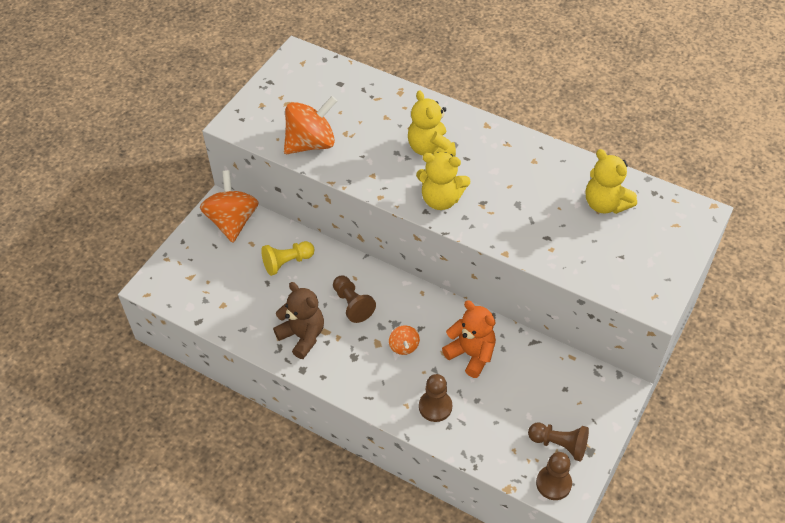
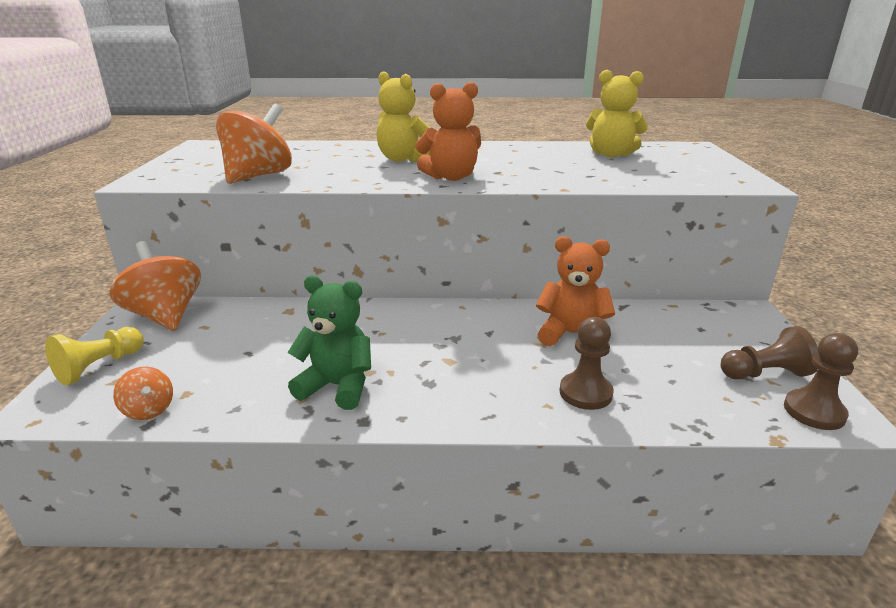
camera: 30 degrees left, 25 degrees down
(287, 262) = (267, 328): yellow pawn -> yellow pawn (99, 367)
(302, 336) = (337, 386): brown teddy bear -> green teddy bear
(352, 304) = (385, 338): brown pawn -> none
(404, 346) = (486, 353): orange spinning top -> orange spinning top (149, 410)
(441, 199) = (451, 177): yellow teddy bear -> orange teddy bear

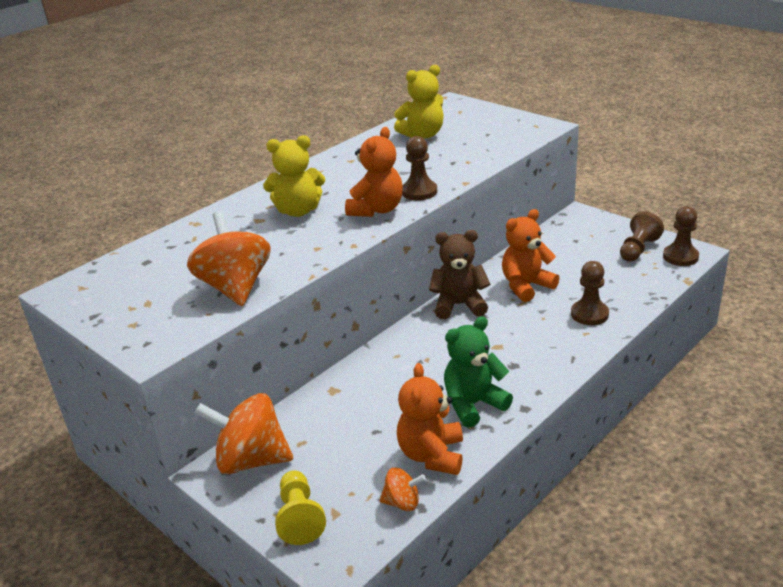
camera: 45 degrees left, 5 degrees up
(234, 396) = (432, 455): none -> orange teddy bear
(485, 314) = (459, 305): none -> brown teddy bear
(511, 180) = (419, 192): none -> brown pawn

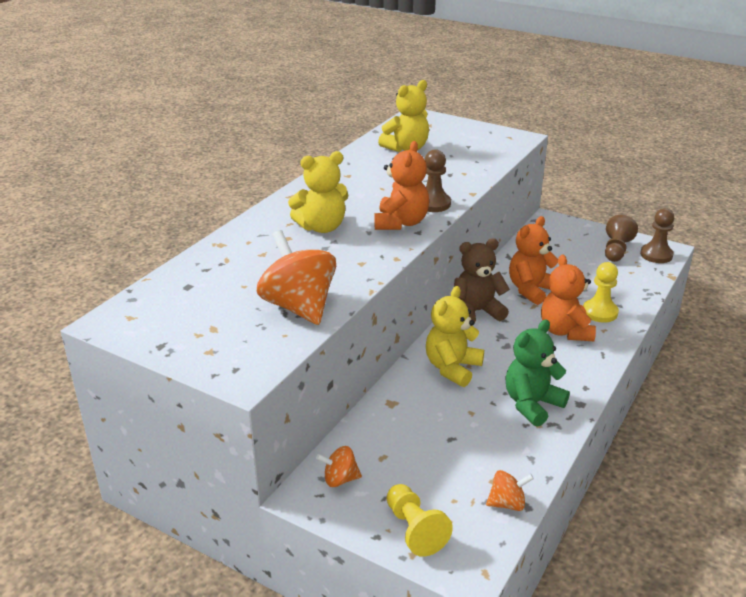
camera: 15 degrees left, 0 degrees up
(251, 460) = (340, 479): orange spinning top -> orange spinning top, size x0.49
(409, 360) = (452, 368): none -> yellow teddy bear
(432, 455) = (514, 456): orange teddy bear -> orange teddy bear (565, 331)
(589, 314) = (600, 312): brown pawn -> yellow pawn

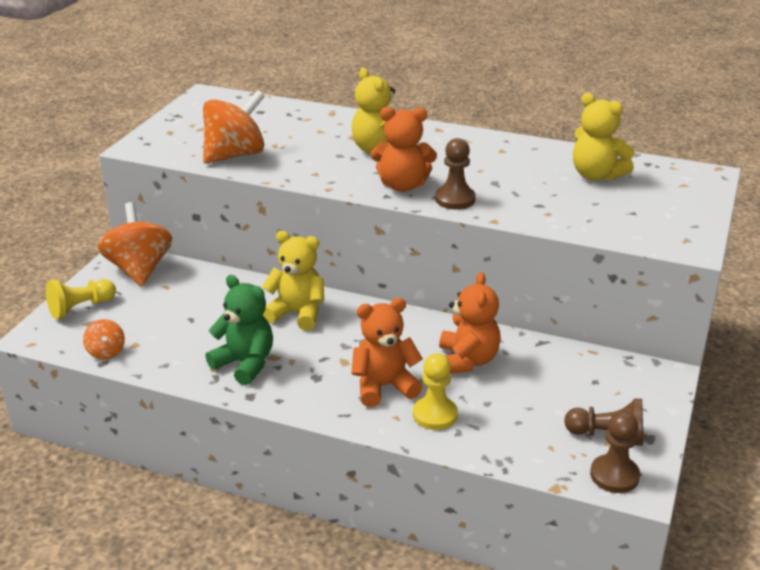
camera: 80 degrees right, 0 degrees up
(340, 479) = (139, 269): orange spinning top -> orange spinning top, size x2.04
(476, 312) = (405, 323): brown teddy bear -> none
(531, 290) = (467, 361): orange teddy bear -> orange teddy bear turned 60 degrees clockwise

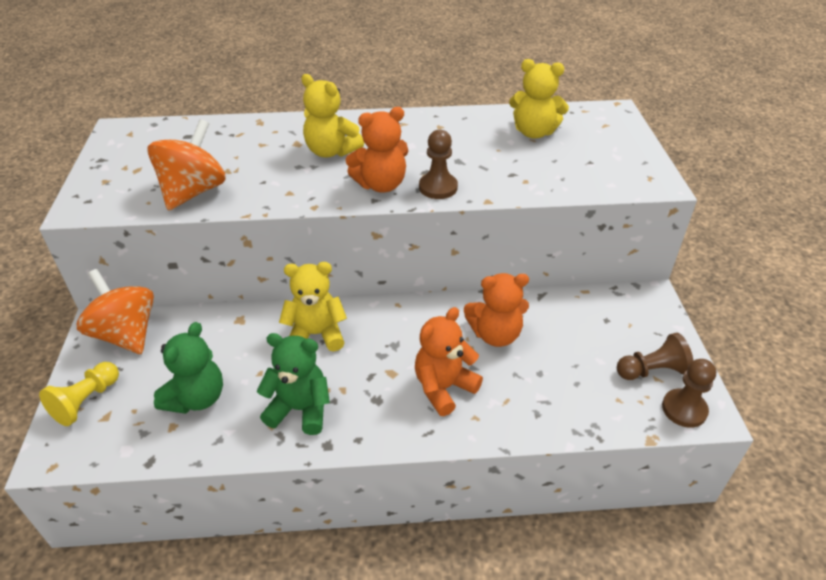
camera: 25 degrees left, 10 degrees up
(106, 352) = (146, 447): orange spinning top -> none
(166, 331) = (196, 398): none -> green teddy bear
(435, 415) = (506, 402): yellow pawn -> none
(467, 361) = (495, 334): orange teddy bear -> orange teddy bear turned 105 degrees clockwise

